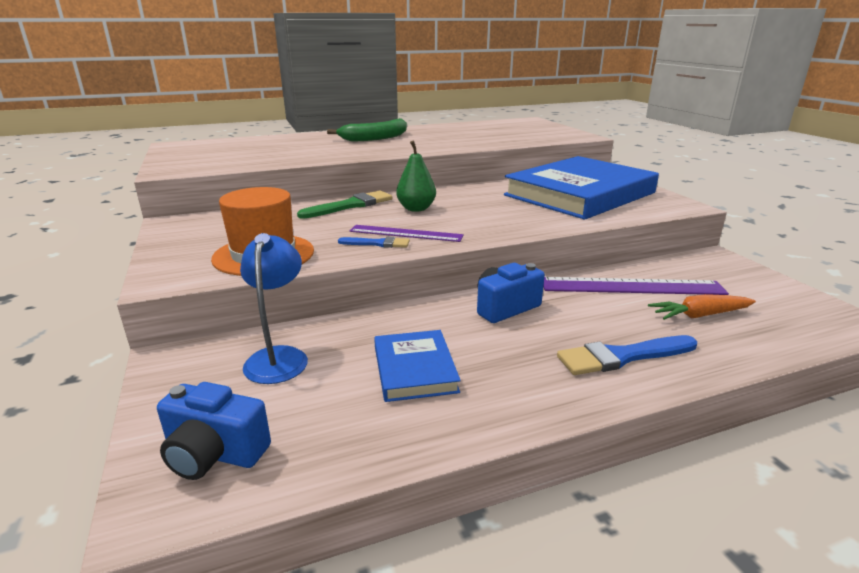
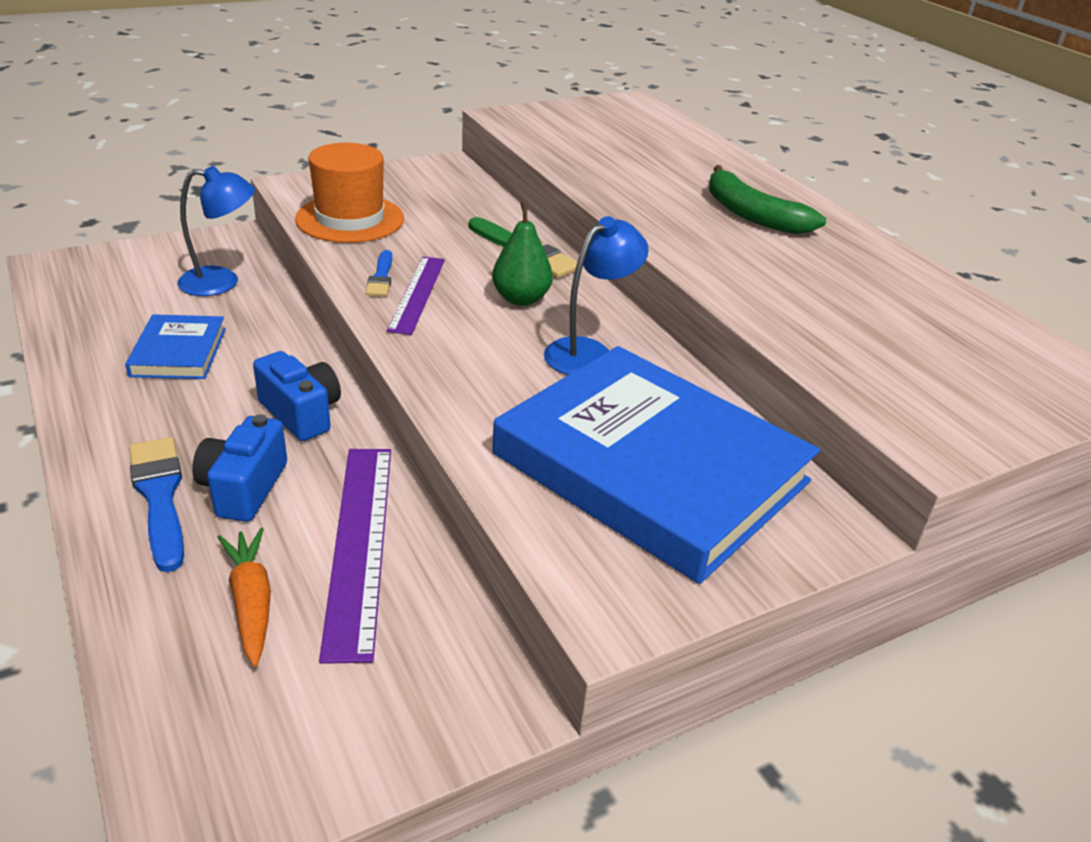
camera: 80 degrees right, 10 degrees up
(214, 454) = (95, 275): blue camera -> blue camera (244, 488)
(414, 369) = (179, 352): blue book -> blue book turned 75 degrees counterclockwise
(478, 198) = (589, 352): none -> blue lamp

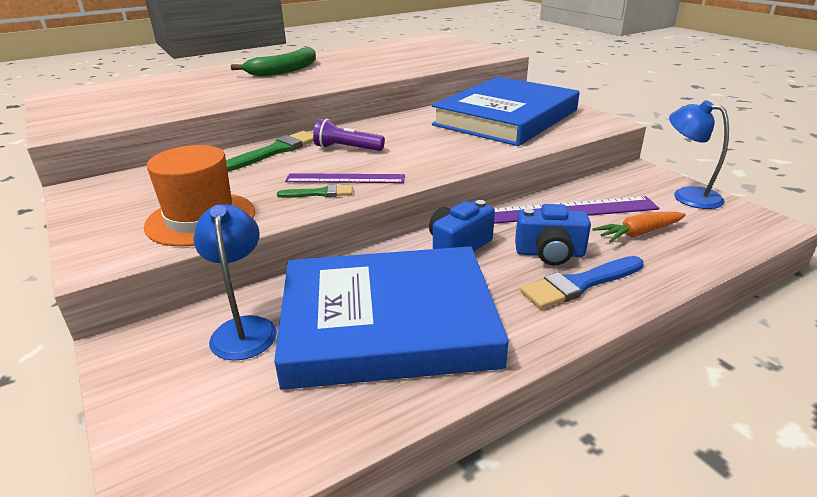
camera: 90 degrees left, 5 degrees down
(179, 352) = (388, 323): blue book -> blue book, size x2.21
(381, 277) = (320, 193): blue brush -> green brush
(521, 299) = (347, 148): green pear -> purple flashlight
(589, 352) = (407, 130): blue lamp -> blue lamp (687, 195)

